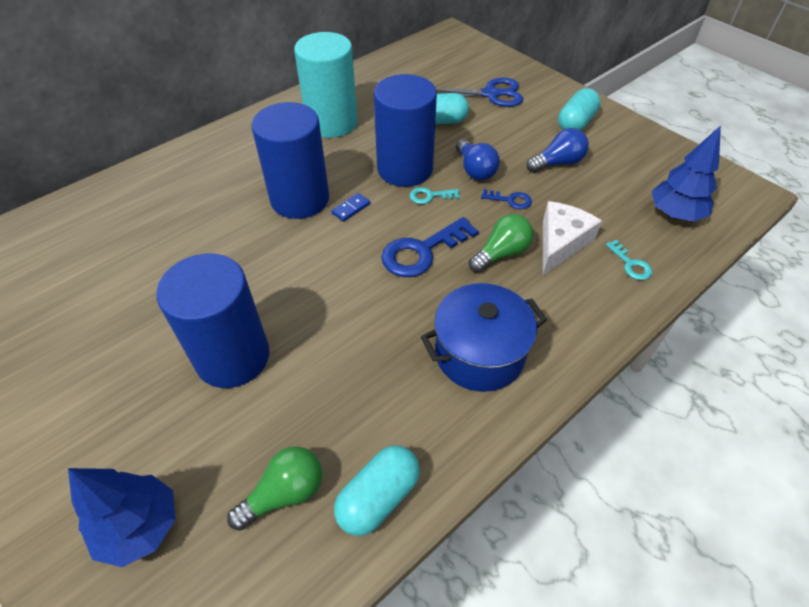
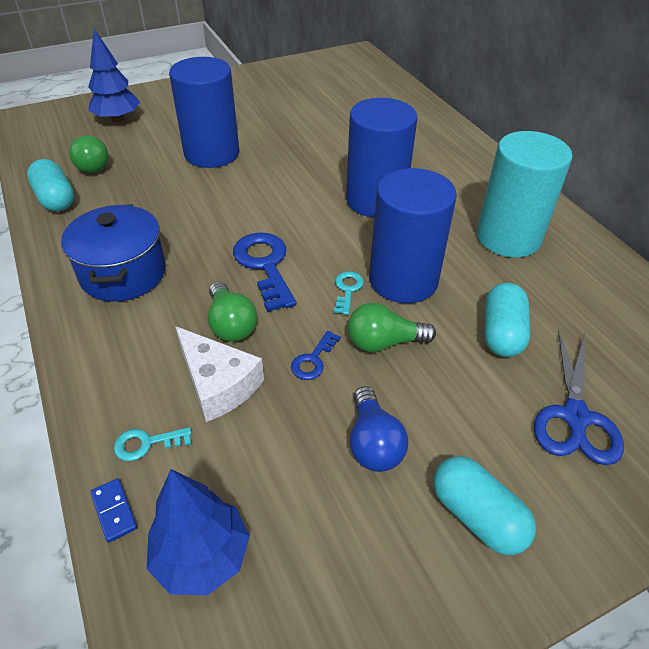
camera: 105 degrees right, 5 degrees down
(351, 208) = (349, 229): blue domino -> blue domino (114, 511)
(475, 170) = (383, 342): blue light bulb -> green light bulb

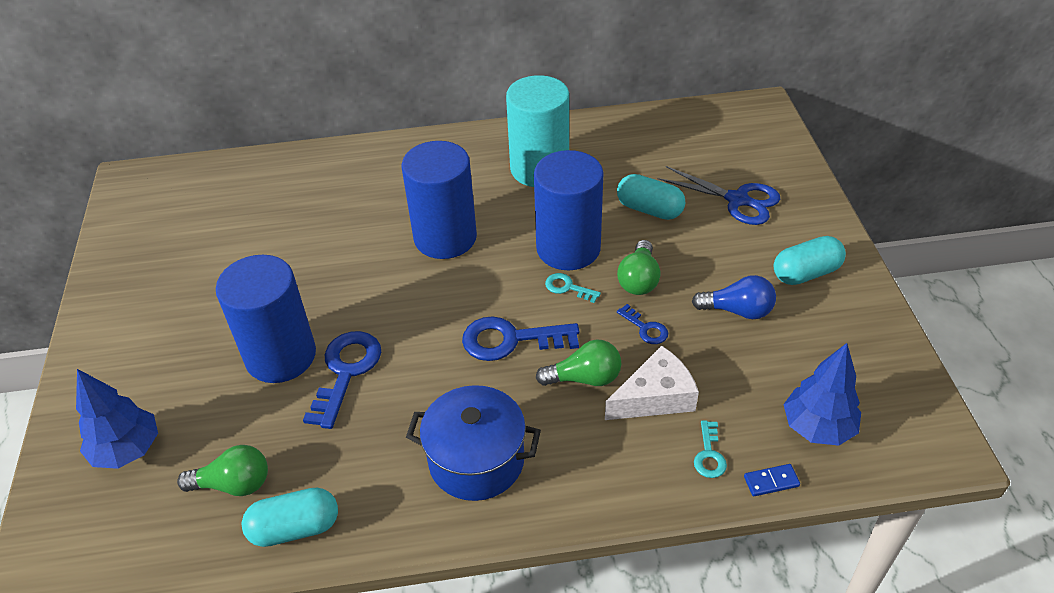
camera: 70 degrees left, 0 degrees up
(204, 185) = (346, 371): none -> blue key

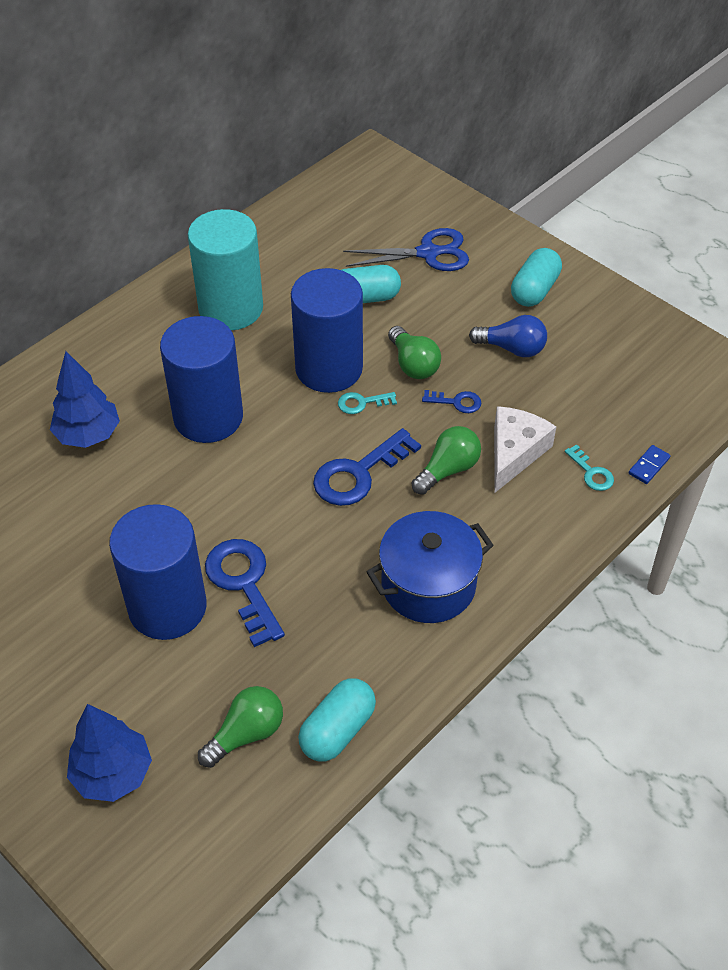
camera: 40 degrees left, 5 degrees up
(738, 310) = (512, 348): blue light bulb -> blue light bulb turned 45 degrees clockwise
(817, 428) = (645, 408): blue tree -> blue tree (88, 435)

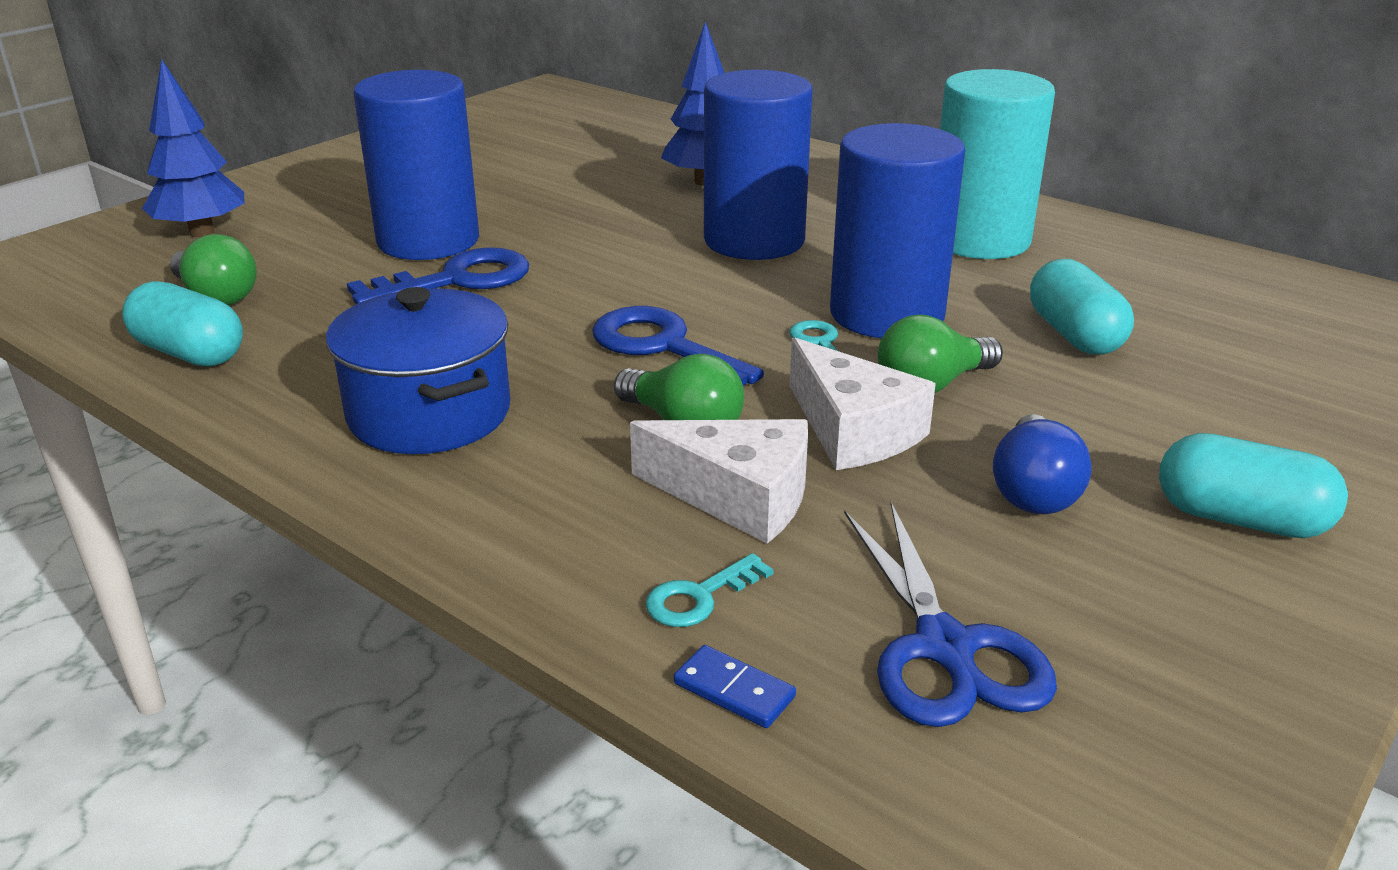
camera: 85 degrees right, 20 degrees down
(428, 253) = (1248, 390): blue scissors -> blue scissors (945, 648)
(457, 402) = (853, 430): blue key -> white cheese

